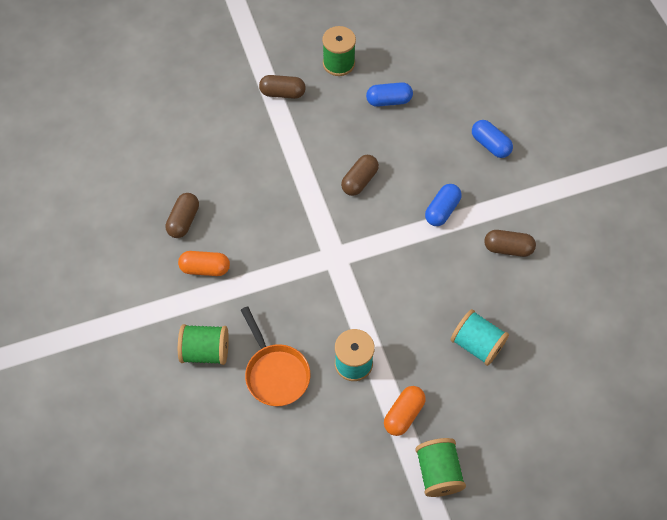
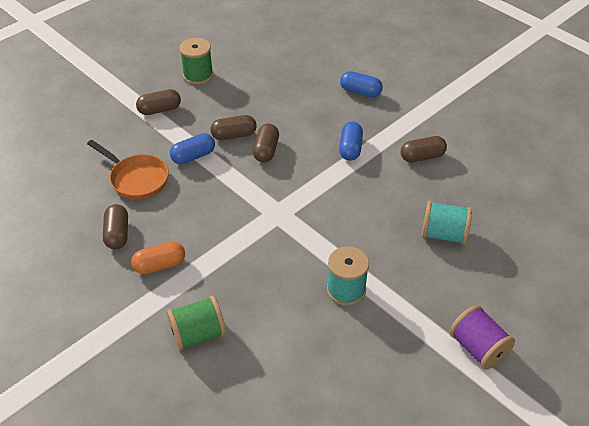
camera: 25 degrees left, 15 degrees down
(275, 373) = (277, 326): orange pan -> orange pan (136, 179)
(338, 151) = (234, 135): none -> brown capsule
(389, 101) = (257, 88): blue capsule -> blue capsule (193, 156)
(403, 414) = (417, 313): orange capsule -> none
(438, 472) = (478, 348): green spool -> purple spool

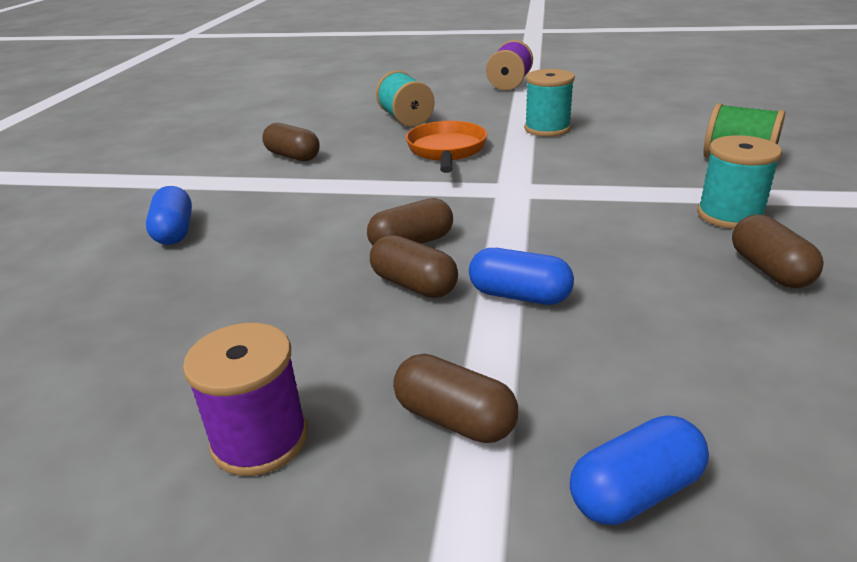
camera: 125 degrees left, 15 degrees down
(117, 234) = (769, 270): brown capsule -> brown capsule turned 60 degrees counterclockwise
(136, 179) = (661, 321): orange pan -> orange pan (446, 151)
(160, 265) = (730, 215): orange capsule -> turquoise spool
(198, 75) = (260, 439): green spool -> purple spool
(350, 148) = (327, 193): blue capsule -> blue capsule (635, 491)

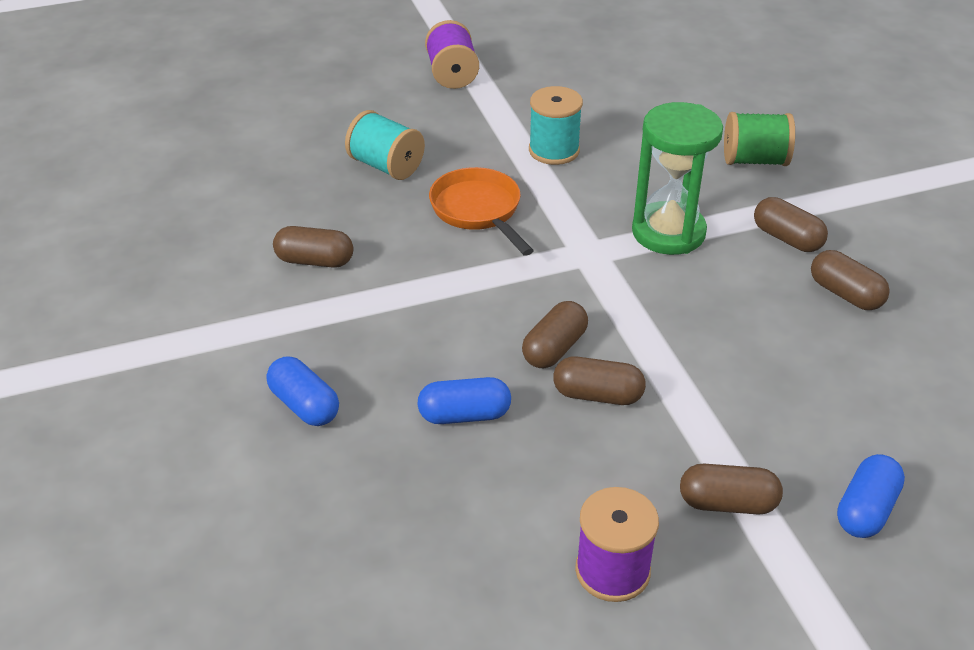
camera: 30 degrees left, 10 degrees up
(519, 295) = (688, 378): blue capsule -> blue capsule (464, 415)
(603, 190) = (668, 232): none -> green hourglass
(730, 215) = (787, 238): turquoise spool -> brown capsule

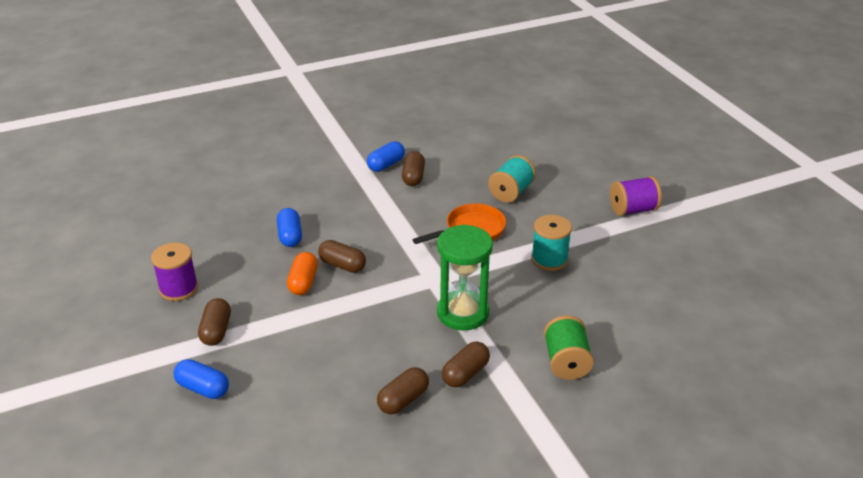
camera: 85 degrees right, 5 degrees down
(304, 405) = (299, 186): blue capsule -> blue capsule (386, 165)
(597, 395) = (303, 282): brown capsule -> orange capsule

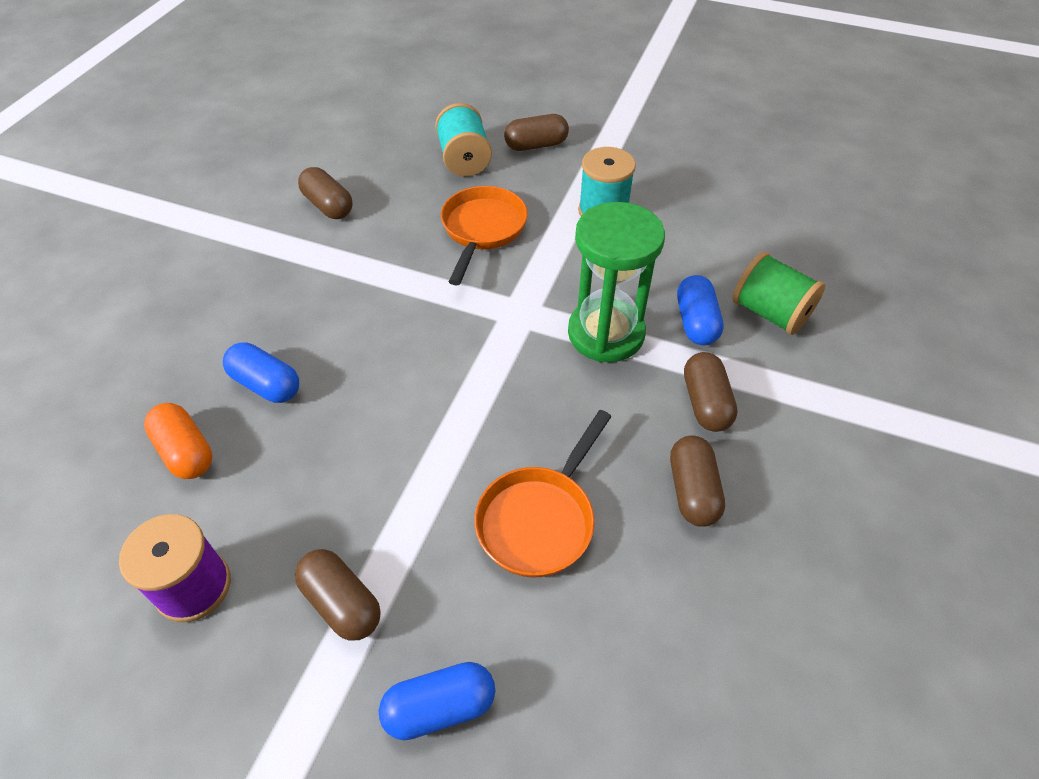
camera: 45 degrees left, 15 degrees up
(303, 282) = (371, 435): orange capsule -> orange capsule (185, 451)
(324, 360) = (540, 519): none -> orange pan
(342, 265) = (391, 375): brown capsule -> brown capsule (536, 145)
(386, 165) = (272, 210): blue capsule -> blue capsule (696, 322)
(633, 210) = (604, 111): purple spool -> none

